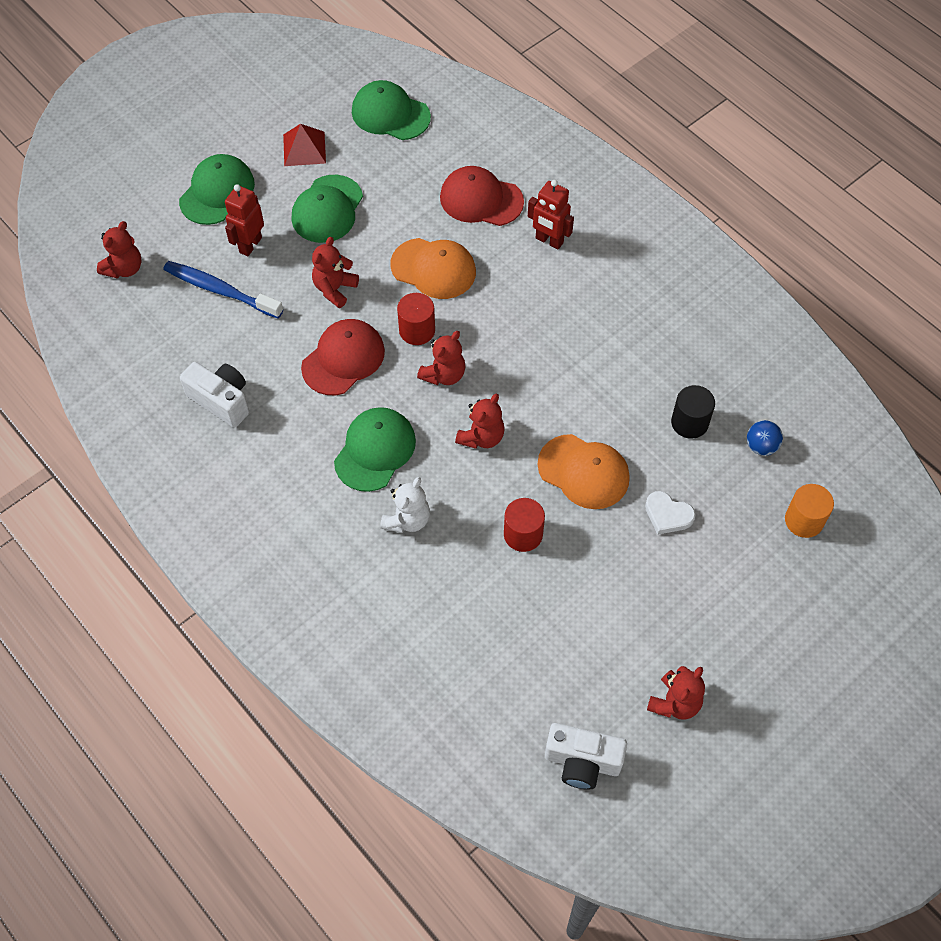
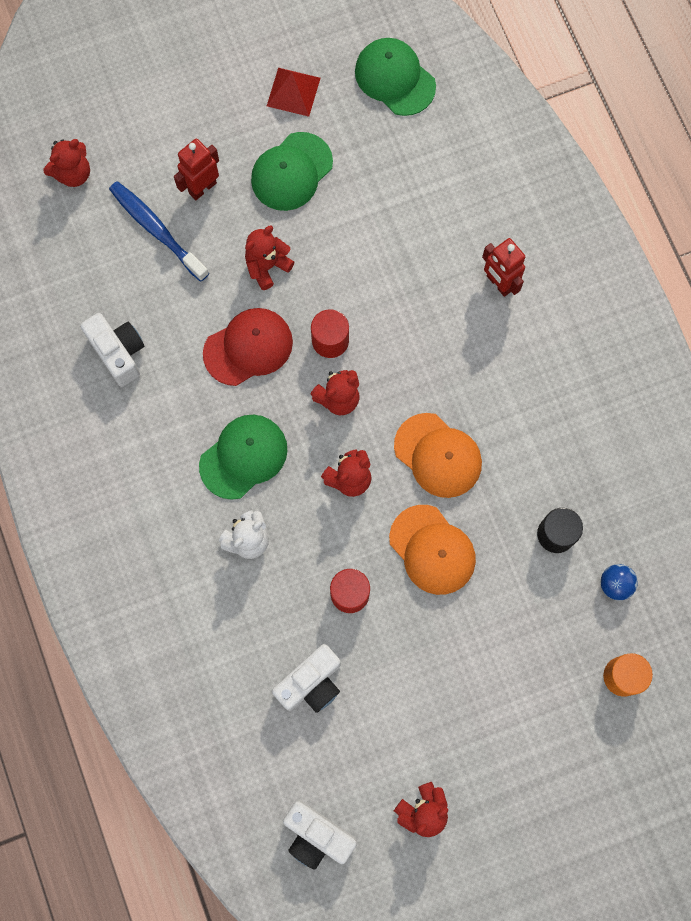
camera: 20 degrees right, 15 degrees up
(217, 192) = (190, 115): green cap -> none
(433, 268) = (372, 276): orange cap -> orange cap (438, 455)
(481, 199) = (449, 212): red cap -> none
(519, 625) = (311, 683): none -> white camera
(668, 515) = (494, 623): white heart -> none

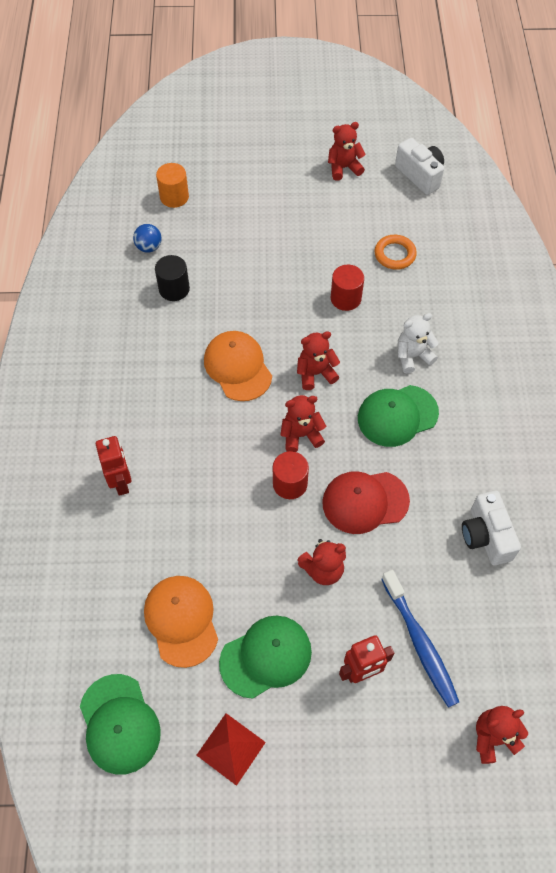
camera: 160 degrees left, 15 degrees down
(311, 683) = (395, 254): white camera -> orange ring
(432, 550) = (271, 307): orange cap -> orange cap (181, 620)

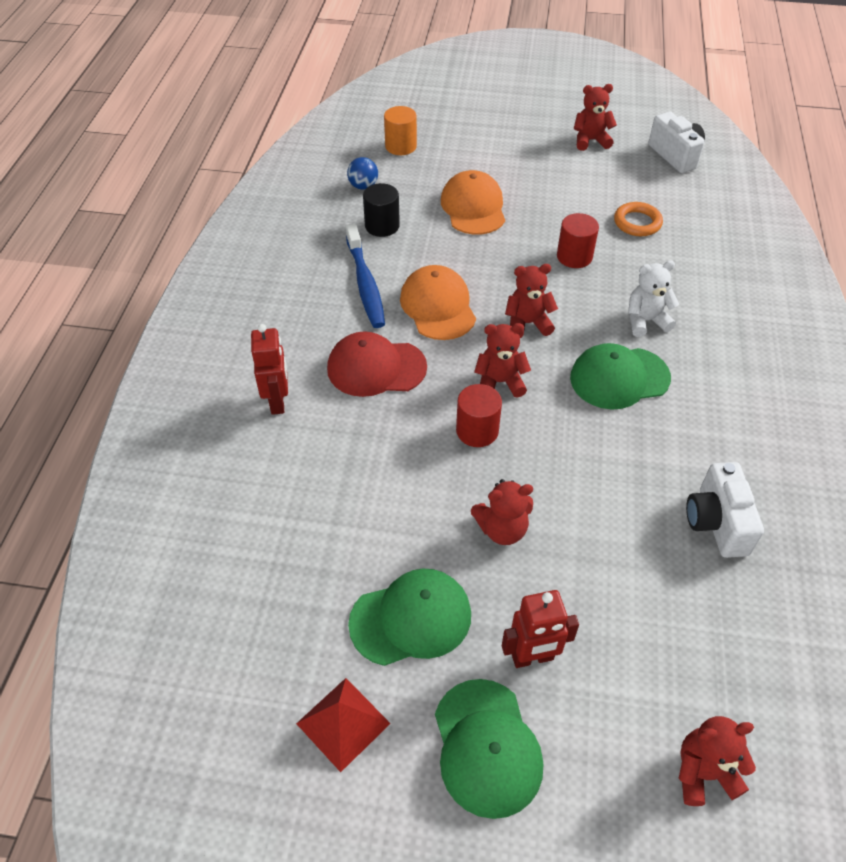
camera: 10 degrees right, 10 degrees down
(119, 724) = (207, 668): green cap -> green cap (487, 747)
(181, 620) = (314, 560): orange cap -> orange cap (473, 207)
(365, 502) = (566, 462): red cap -> red cap (376, 368)
(420, 643) = (615, 635): blue toothbrush -> blue toothbrush (365, 284)

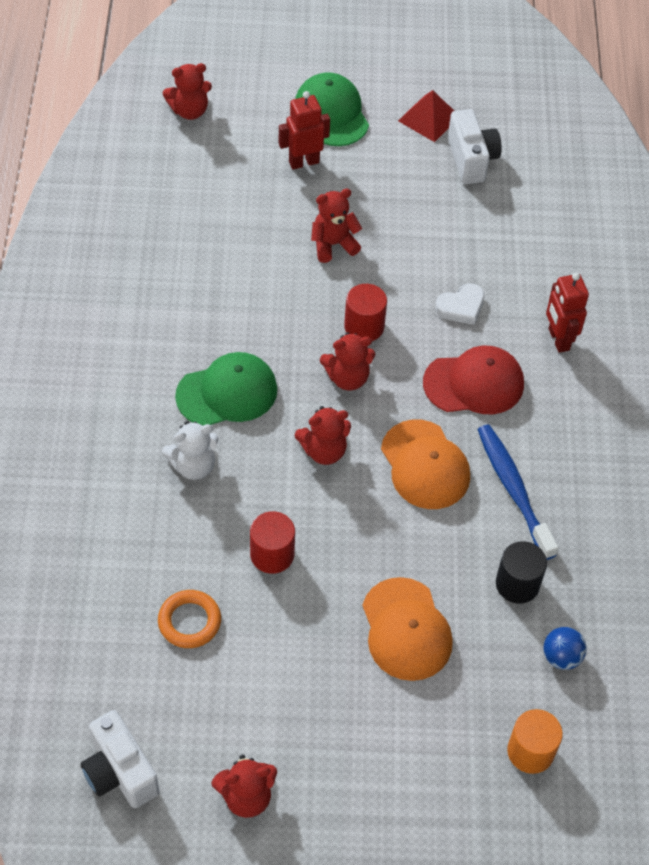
camera: 170 degrees right, 5 degrees up
(369, 443) = (461, 307): none -> white heart
(411, 618) = (395, 179): green cap -> none
(716, 523) = (153, 263): white camera -> white camera (471, 159)

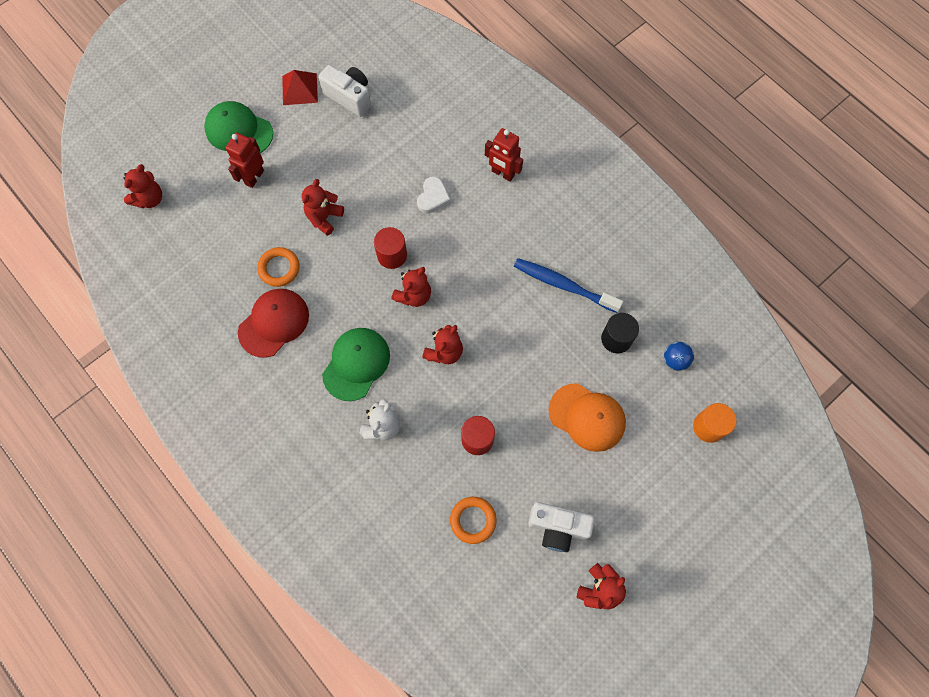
camera: 40 degrees left, 15 degrees up
(119, 772) = (523, 641): white camera -> white camera (557, 528)
(244, 255) = (279, 268): none -> orange ring
(425, 465) = (505, 312): orange cap -> none
(474, 383) = (484, 239): red cap -> red cap (274, 323)

